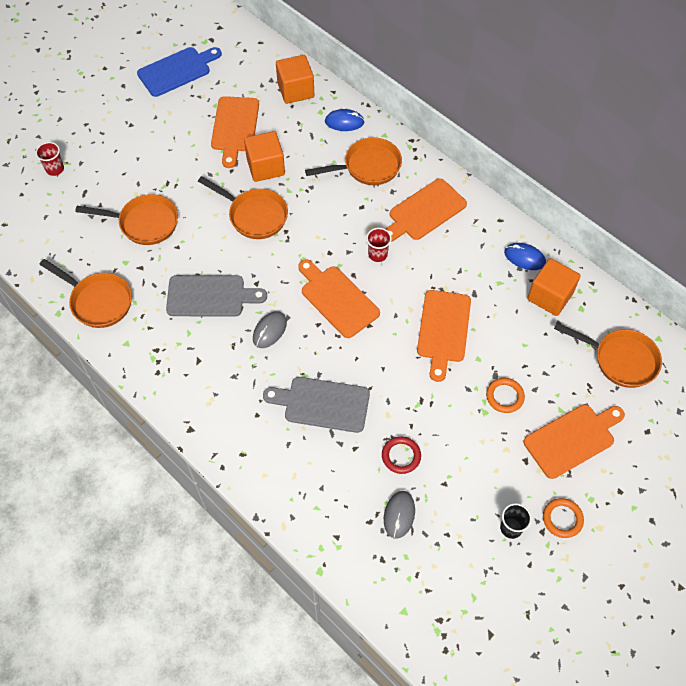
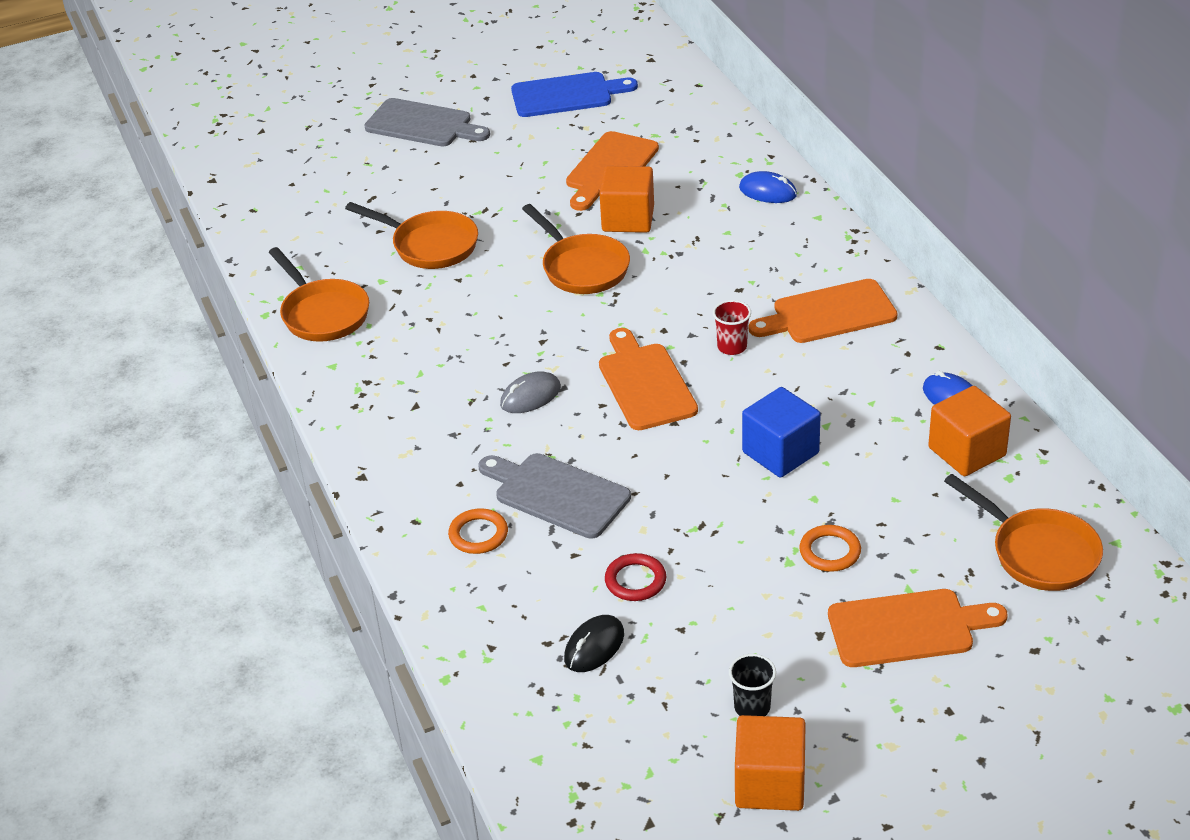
camera: 25 degrees right, 20 degrees down
(55, 169) = (348, 167): red cup -> none
(210, 296) = (471, 341): grey cutting board -> grey cutting board (422, 124)
(295, 90) = (718, 145): orange cube -> orange cube (769, 784)
(367, 167) = (773, 247): orange pan -> none
(399, 515) = (594, 647): grey mouse -> black mouse
(443, 329) = (780, 453): orange cutting board -> blue cube
(562, 519) = (838, 719): orange ring -> orange ring (478, 534)

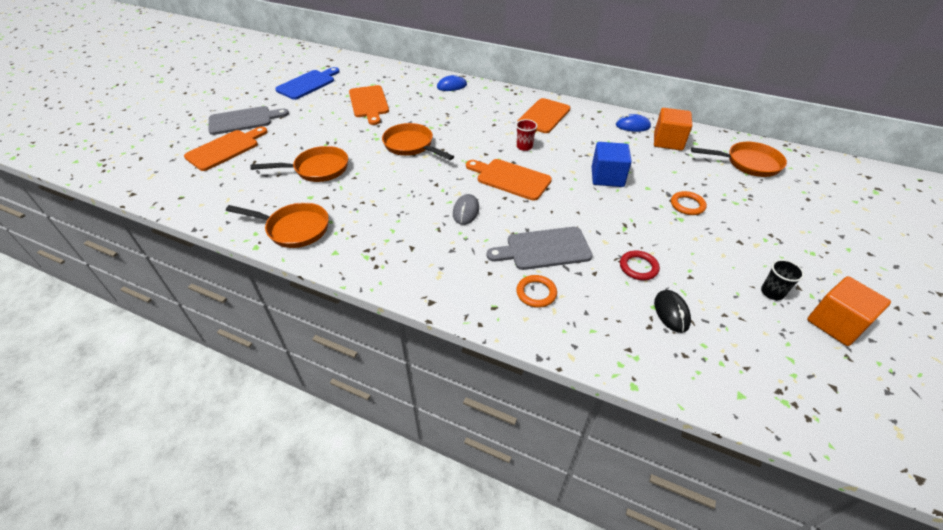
camera: 45 degrees left, 5 degrees up
(582, 268) = (411, 146): orange pan -> orange pan turned 150 degrees counterclockwise
(628, 219) = (405, 118): orange cube -> none
(907, 628) = (761, 218): orange cutting board -> orange cutting board (225, 149)

